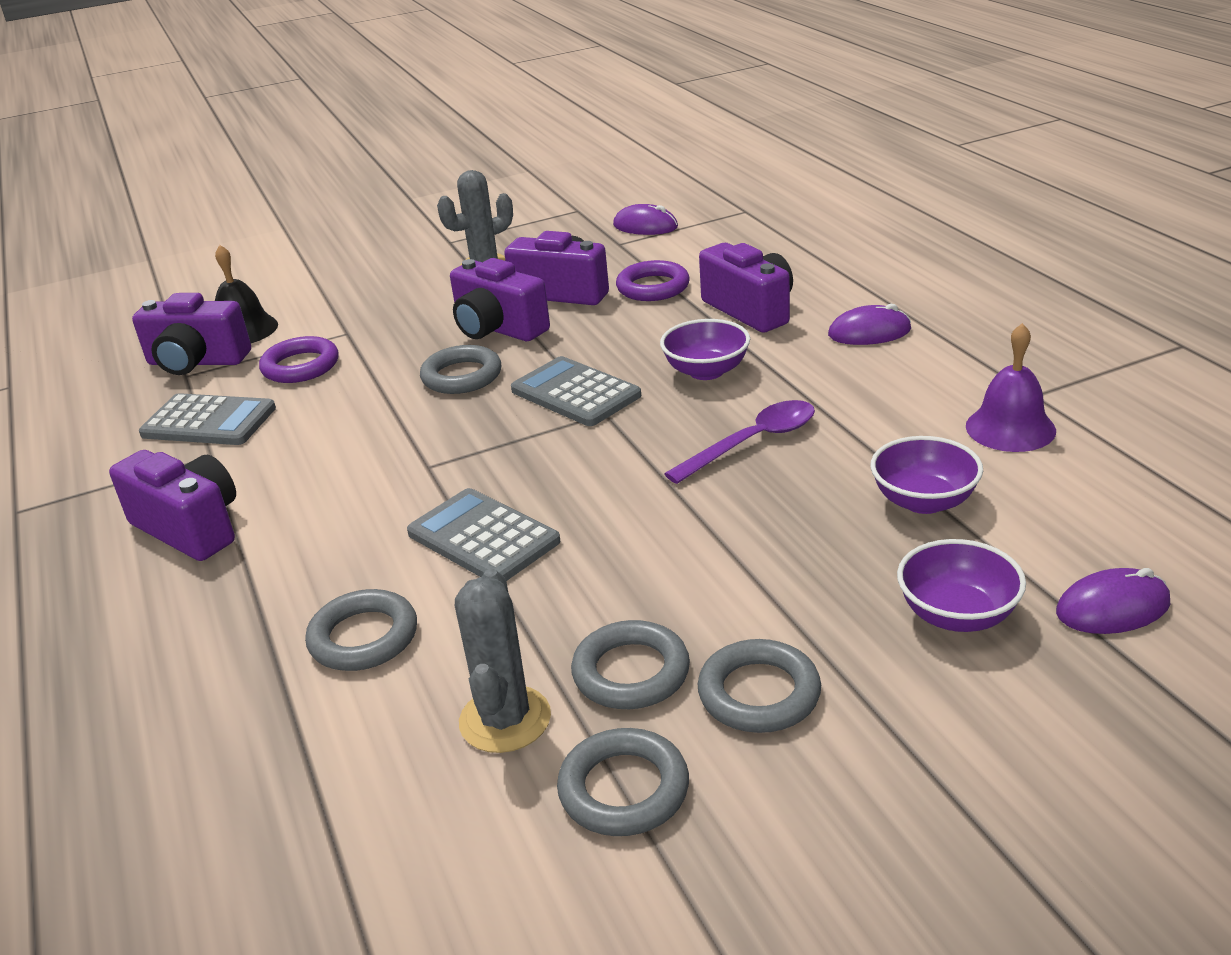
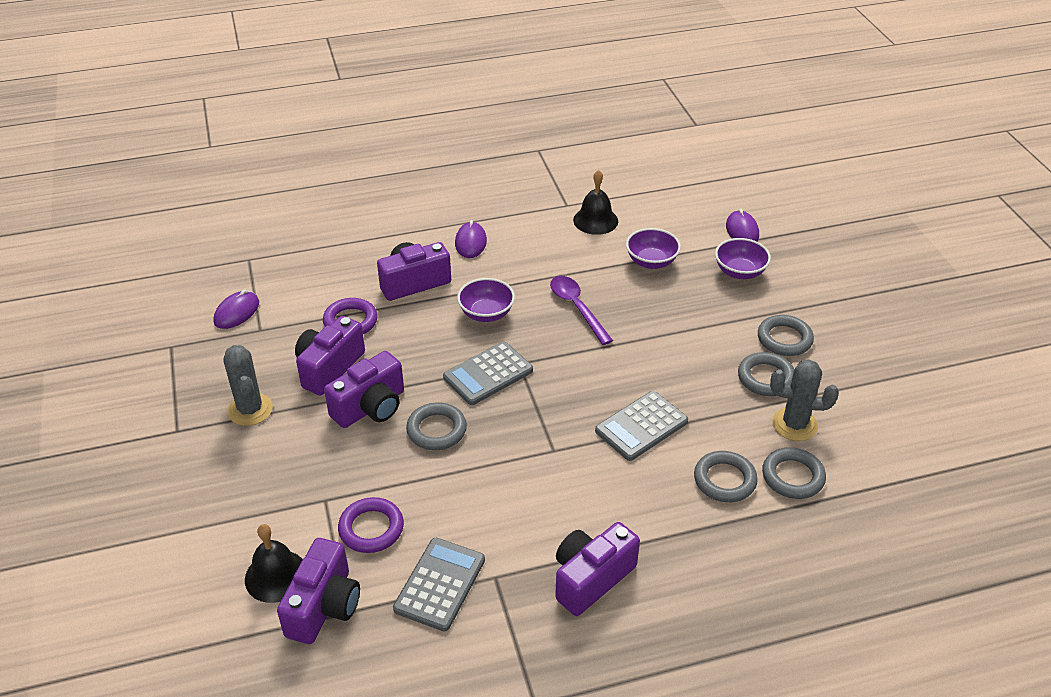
camera: 85 degrees left, 10 degrees up
(624, 789) = (841, 388): grey ring -> grey ring (793, 477)
(1010, 428) = (595, 220): purple bell -> black bell

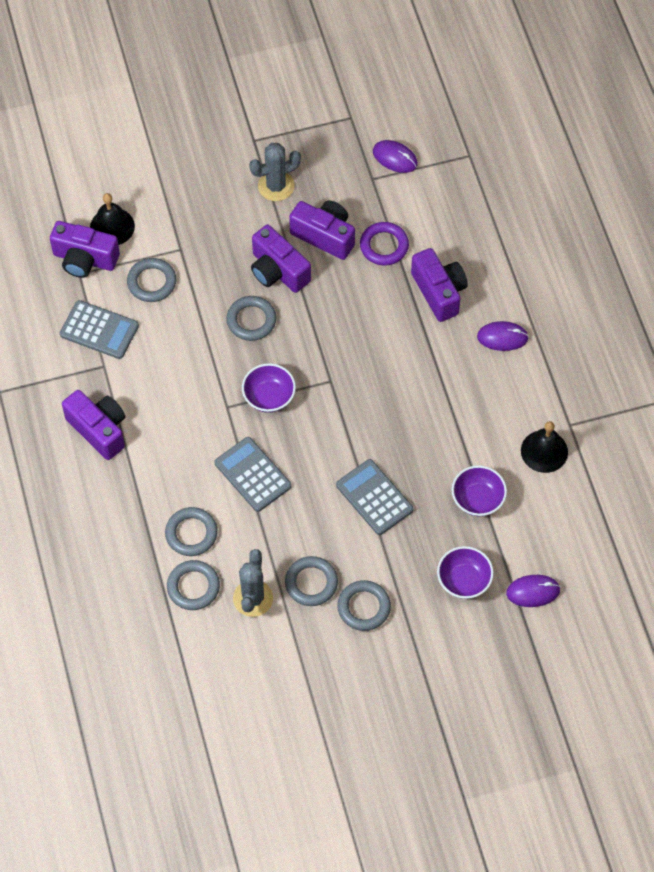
camera: 90 degrees right, 20 degrees up
(371, 528) = (152, 282): purple ring -> grey ring
(486, 313) = (396, 353): purple bowl -> purple bowl (269, 397)
(488, 374) = (317, 356): grey calculator -> grey calculator (374, 497)
(577, 308) = (405, 429): purple spoon -> none

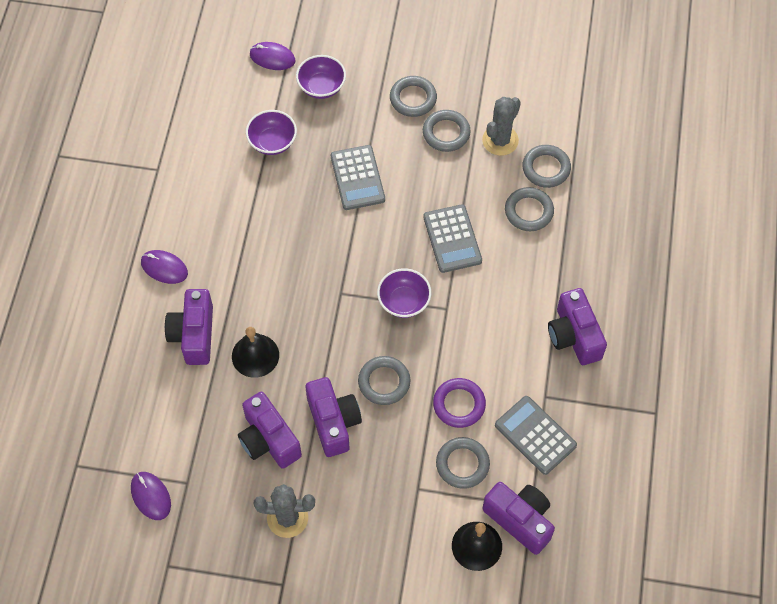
camera: 155 degrees left, 0 degrees up
(384, 246) = (217, 404): purple ring -> purple ring (459, 404)
(544, 451) = (193, 157): black bell -> black bell (255, 355)

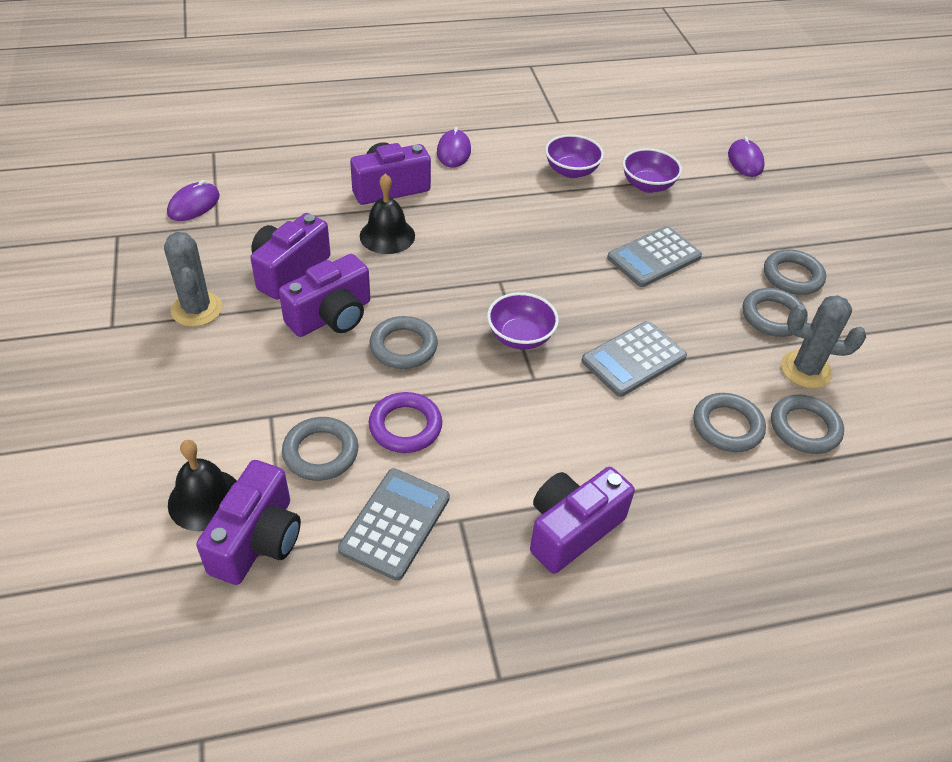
camera: 65 degrees right, 15 degrees down
(321, 87) = (743, 203): purple bowl -> purple bowl (571, 171)

